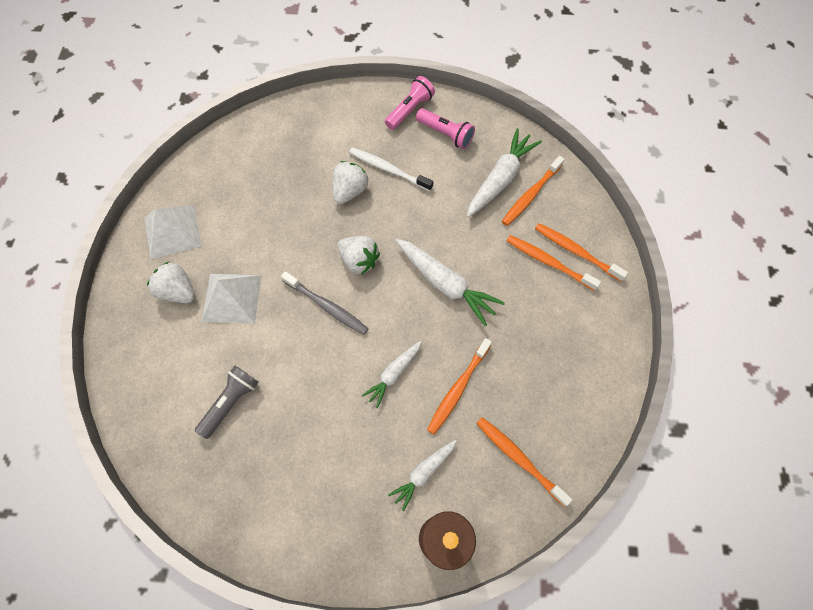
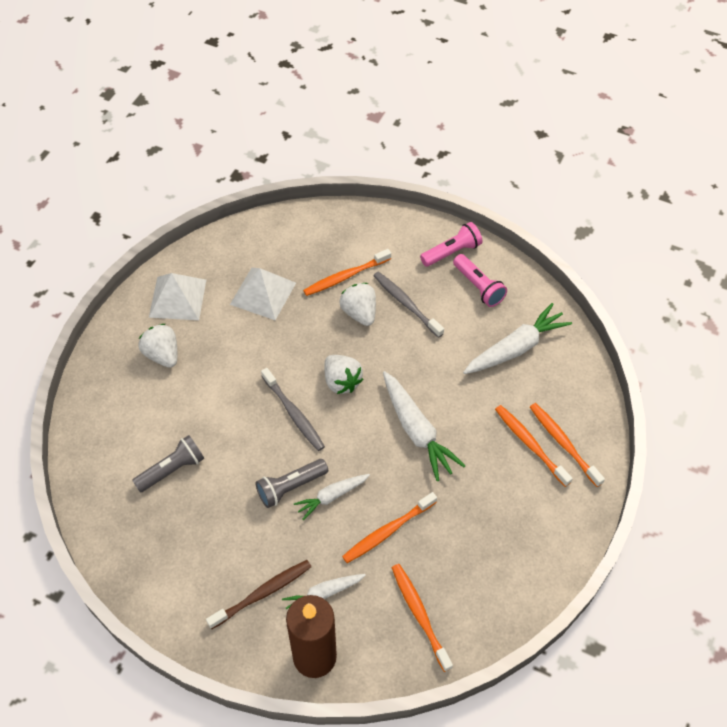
camera: 20 degrees right, 10 degrees down
(231, 298) = (208, 376): white pyramid -> white pyramid (263, 293)
(350, 191) = (359, 313): white strawberry -> white strawberry turned 75 degrees counterclockwise
(351, 379) = (290, 487): none -> grey flashlight
(366, 495) = (262, 593): none -> brown toothbrush
(389, 169) = (406, 304): white toothbrush -> grey toothbrush
(531, 195) = (541, 373): orange toothbrush -> orange toothbrush (345, 276)

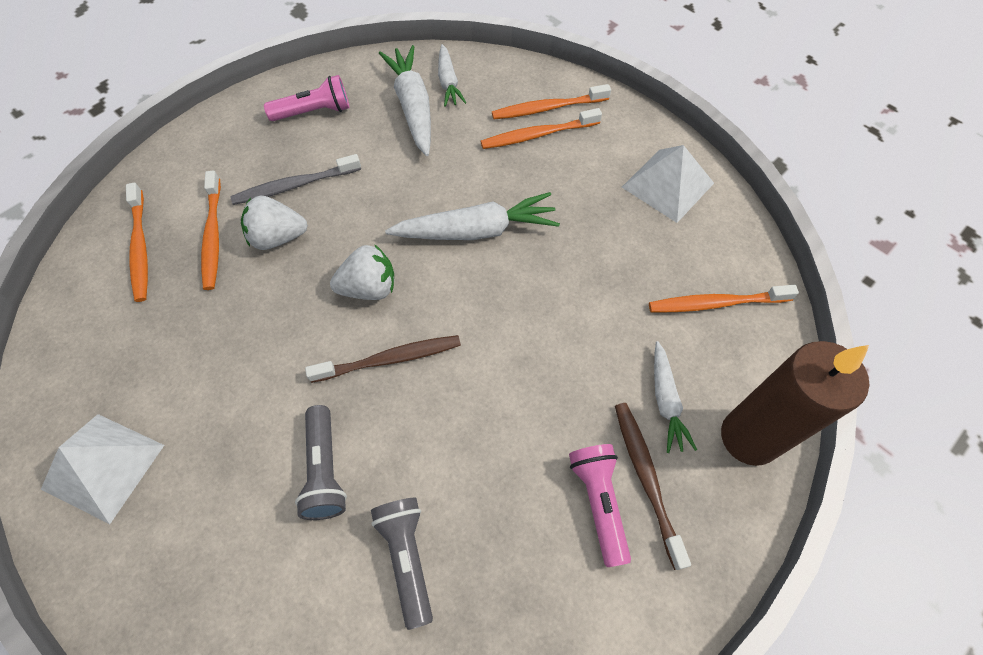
camera: 70 degrees left, 5 degrees up
(162, 355) = (194, 519): white strawberry -> none
(263, 293) = (174, 342): white pyramid -> white pyramid (667, 185)
(290, 487) = (499, 396): grey flashlight -> grey flashlight (325, 470)
(293, 413) = (389, 359): grey toothbrush -> brown toothbrush
(332, 496) = (531, 350): white carrot -> white carrot (448, 82)
(388, 531) = (599, 302): orange toothbrush -> orange toothbrush (140, 247)
(452, 252) = (250, 119): pink flashlight -> pink flashlight (598, 502)

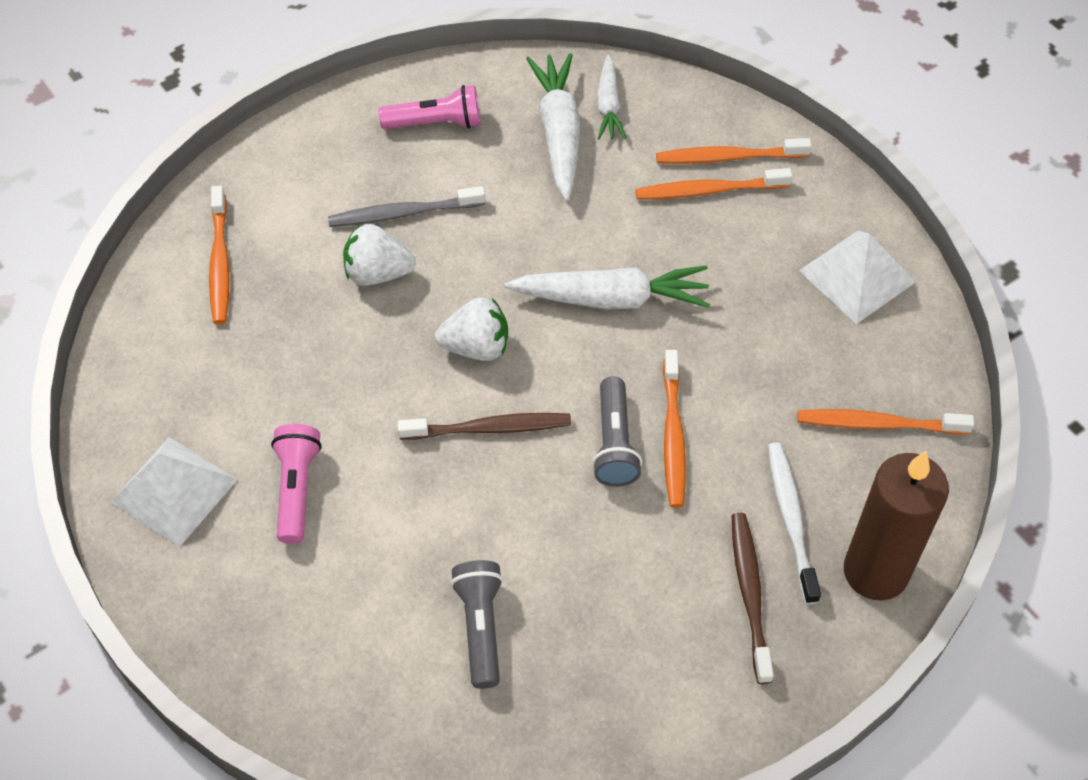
camera: 10 degrees right, 5 degrees down
(213, 235) = (303, 260): orange toothbrush -> orange toothbrush (673, 435)
(325, 470) = (405, 531): grey flashlight -> grey flashlight (614, 443)
(598, 502) = (692, 608): pink flashlight -> pink flashlight (297, 489)
(665, 401) = (791, 520): white carrot -> white toothbrush

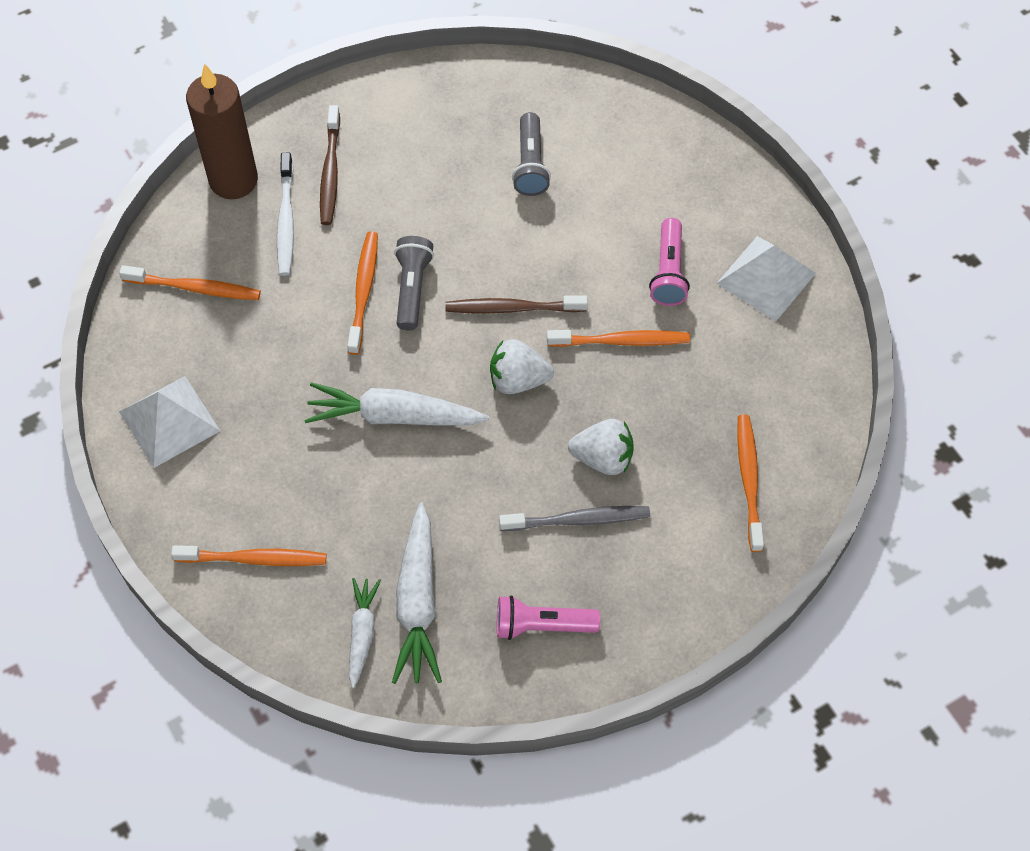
camera: 175 degrees left, 5 degrees up
(709, 190) = (282, 522): orange toothbrush -> orange toothbrush (621, 341)

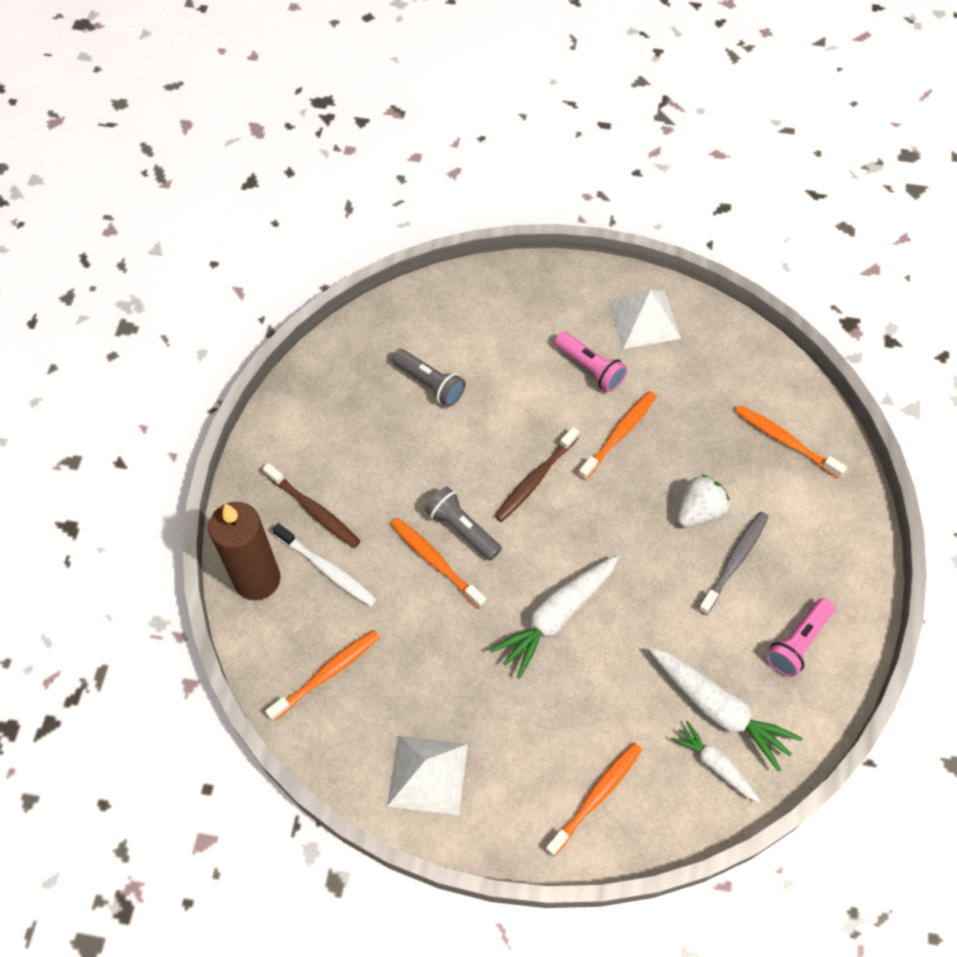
camera: 50 degrees left, 0 degrees up
(518, 380) = (595, 517): white strawberry -> none

